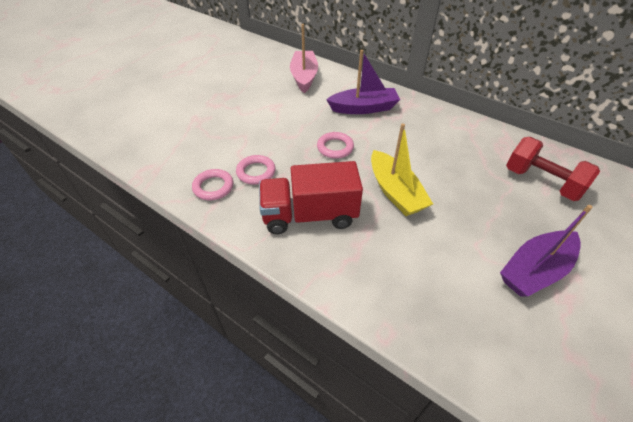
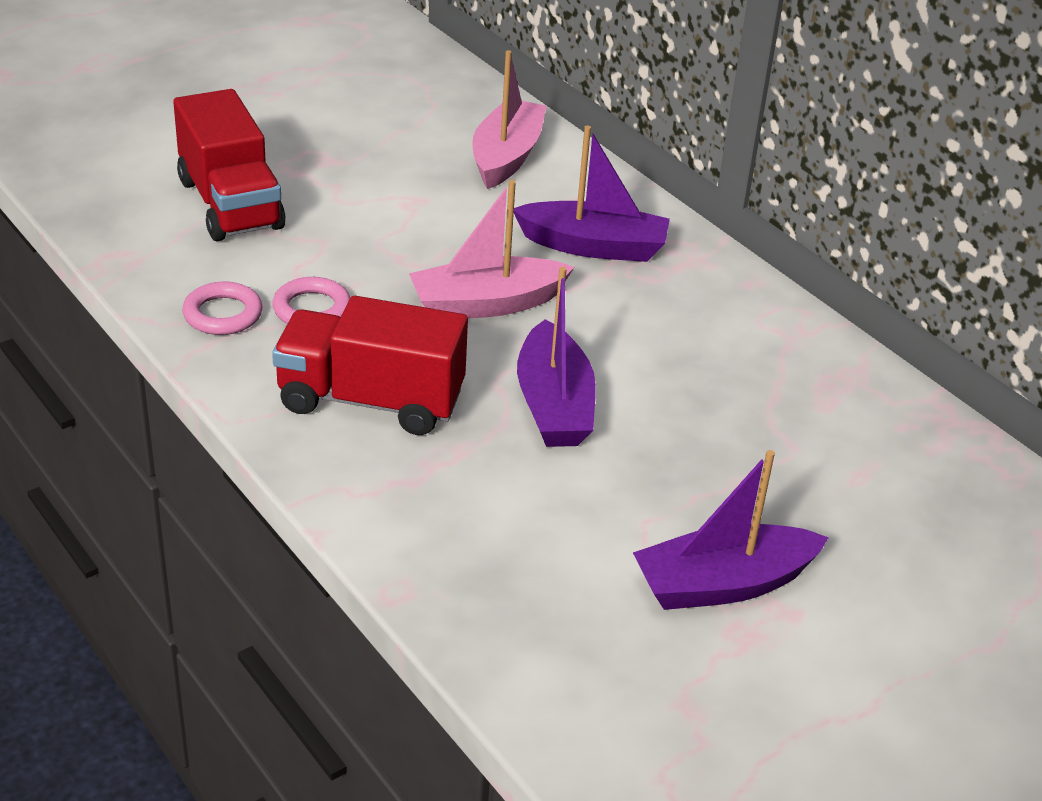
camera: 15 degrees right, 10 degrees down
(192, 128) = (230, 204): none -> red truck
(335, 148) = (487, 304): pink ring -> pink boat
(395, 192) = (553, 404): yellow boat -> purple boat
(541, 182) = (861, 462): red dumbbell -> none

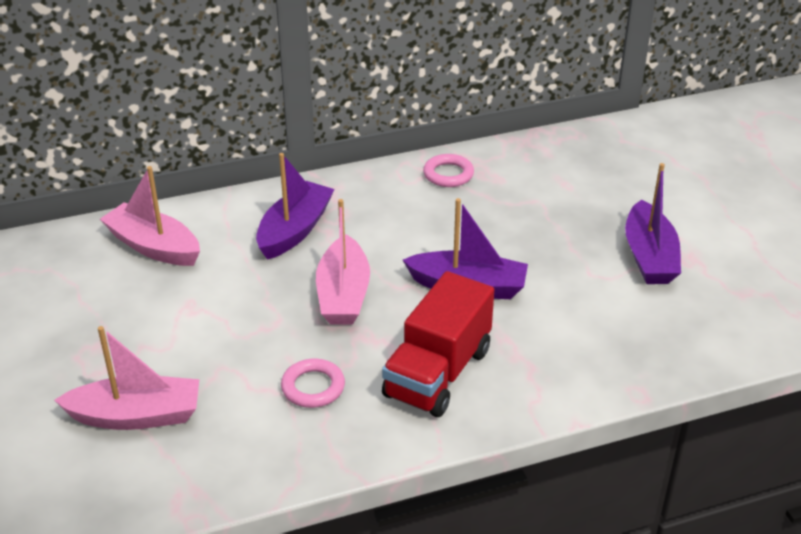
camera: 70 degrees left, 0 degrees up
(223, 314) = (299, 441): pink ring -> pink ring (448, 174)
(230, 204) = (136, 416): red truck -> pink boat

